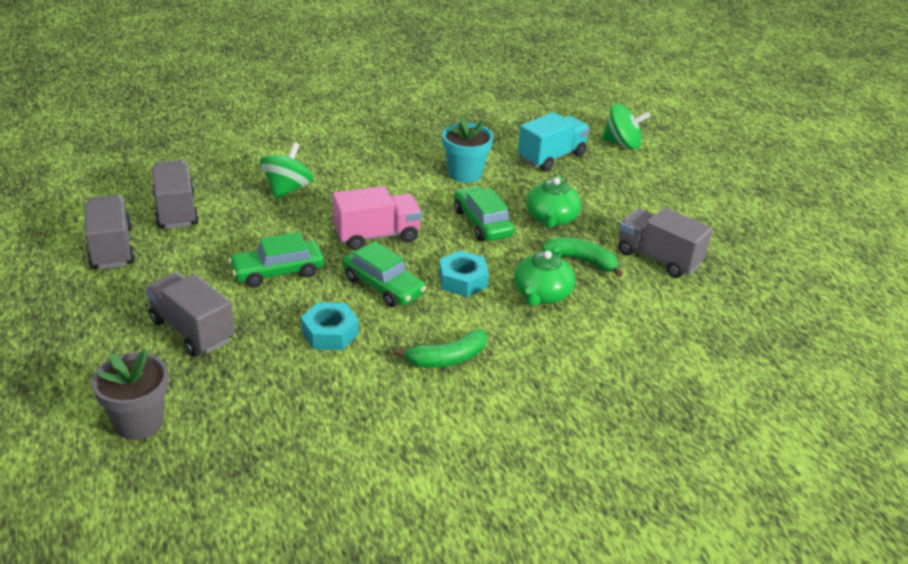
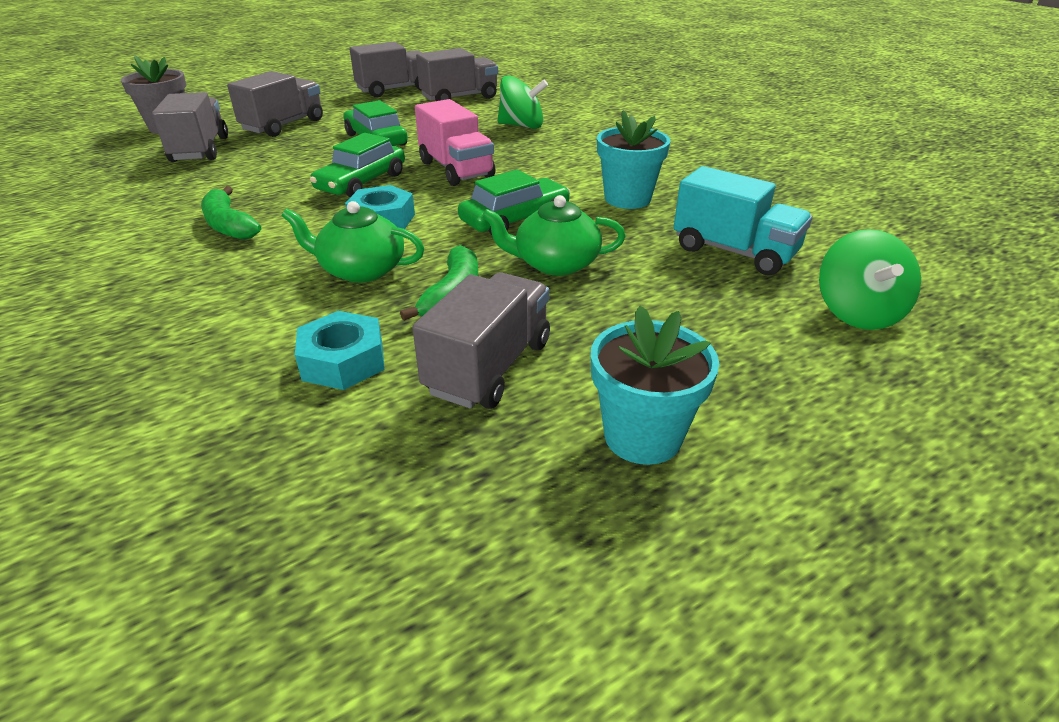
camera: 80 degrees right, 0 degrees up
(240, 389) = (200, 150): none -> grey truck
(330, 333) = (278, 170): turquoise nut -> turquoise nut (343, 361)
(714, 225) = (642, 436): none -> turquoise flower pot

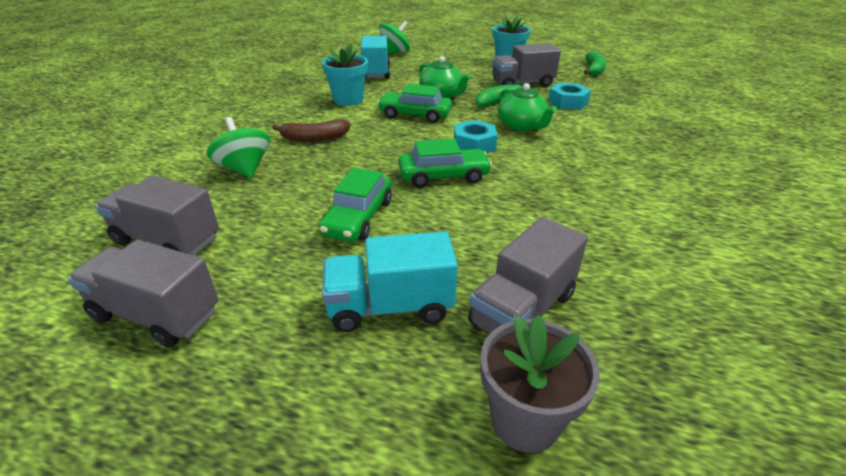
camera: 130 degrees left, 0 degrees up
(229, 225) = (566, 183): green banana -> green banana (594, 70)
(283, 125) = (390, 307): grey truck -> turquoise truck
(456, 169) = (373, 155): pink truck -> none
(538, 158) = (314, 138): none -> brown banana

